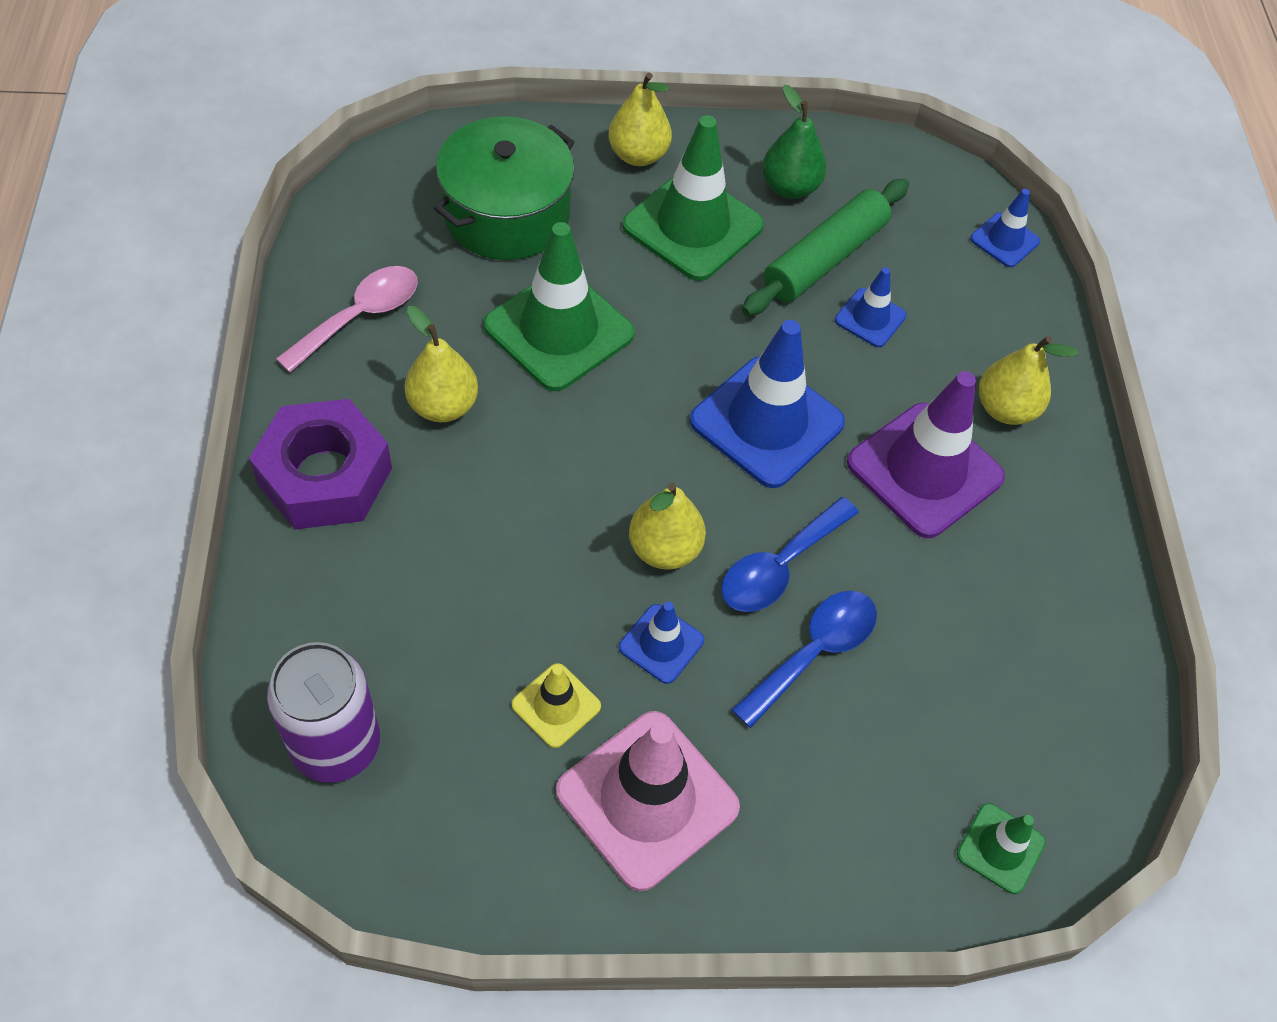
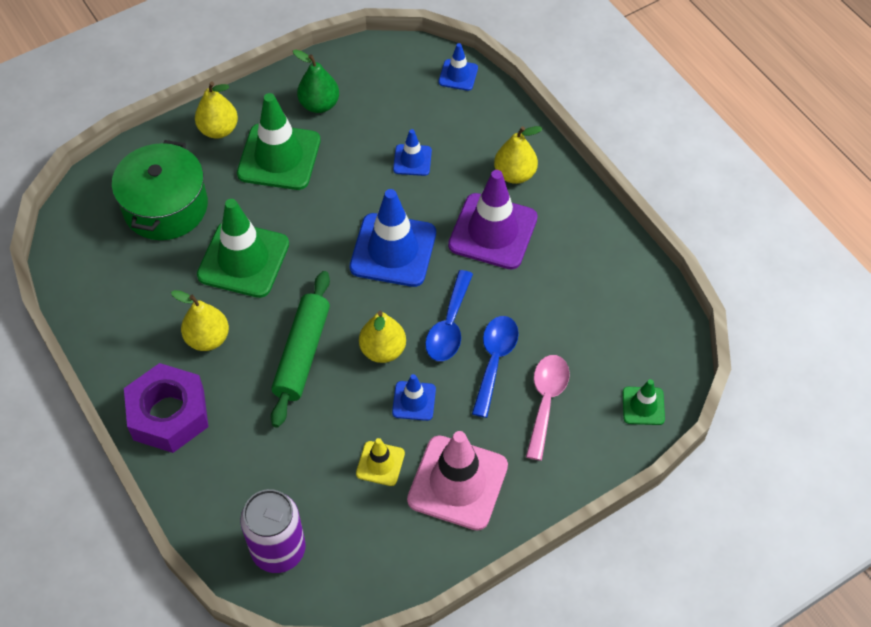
camera: 25 degrees left, 0 degrees up
(360, 316) = (122, 313): pink spoon -> pink spoon (546, 401)
(824, 259) = (366, 138): green rolling pin -> green rolling pin (302, 354)

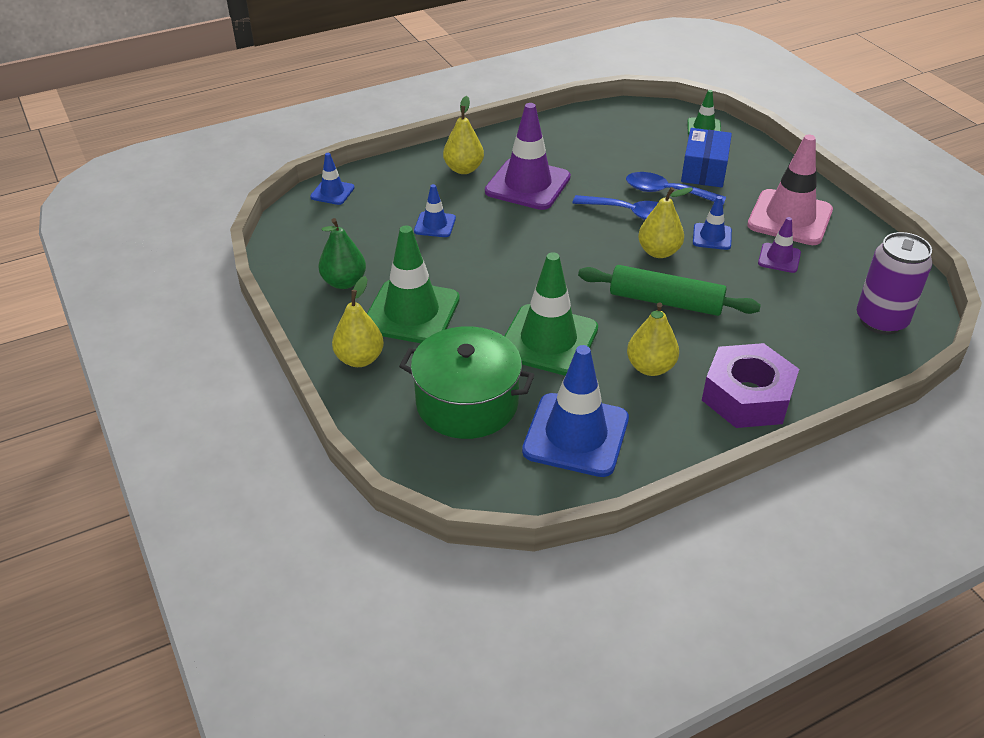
camera: 85 degrees left, 15 degrees down
(380, 463) = (779, 258): yellow traffic cone -> purple traffic cone
(393, 250) = (544, 241): blue traffic cone -> blue traffic cone (576, 435)
(546, 401) = (704, 170): pink spoon -> blue box

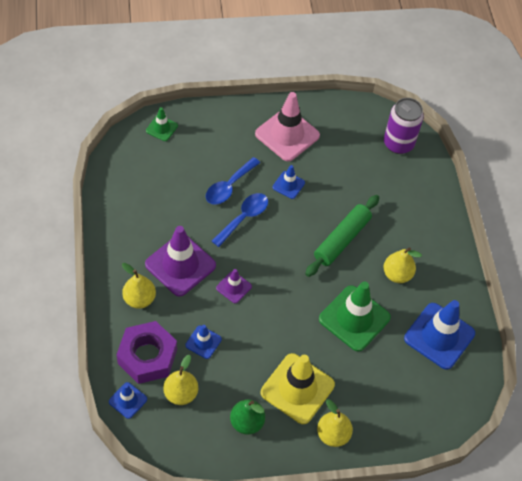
camera: 75 degrees left, 15 degrees up
(411, 312) = (297, 388): green traffic cone -> yellow traffic cone
(467, 403) = (394, 384): green pot -> none
(659, 252) = (292, 221): yellow pear -> yellow pear (181, 393)
(704, 170) = (213, 153): blue box -> none
(747, 396) = (436, 238): purple nut -> purple nut (147, 356)
(779, 258) = (324, 161): purple traffic cone -> purple traffic cone (234, 287)

